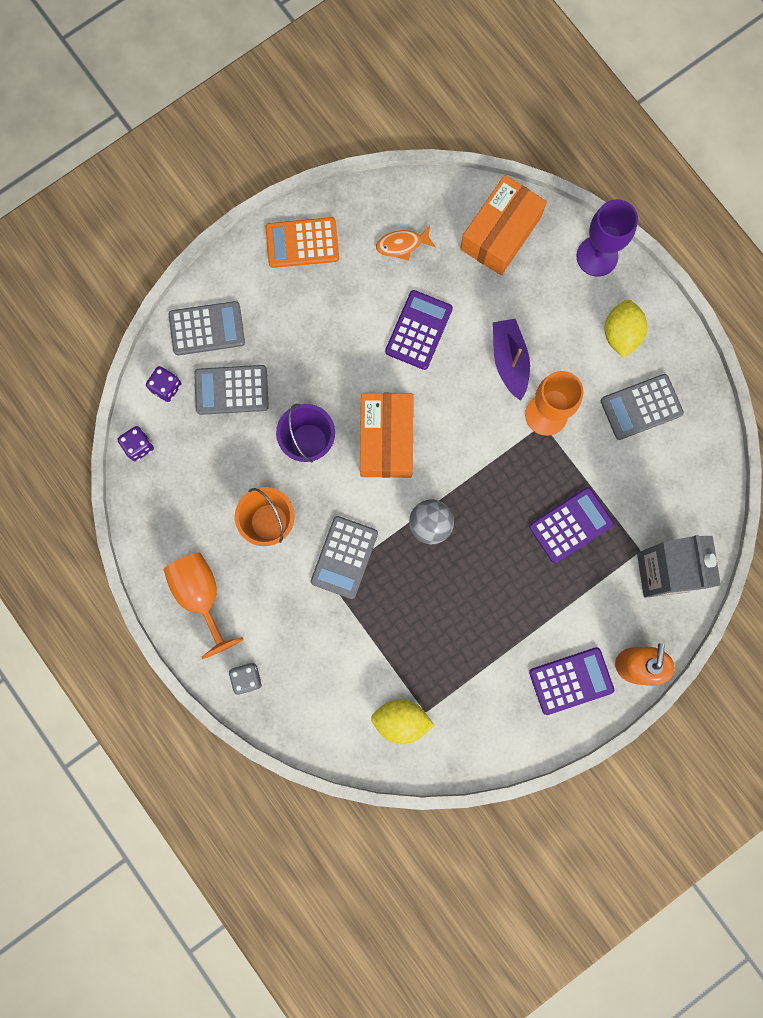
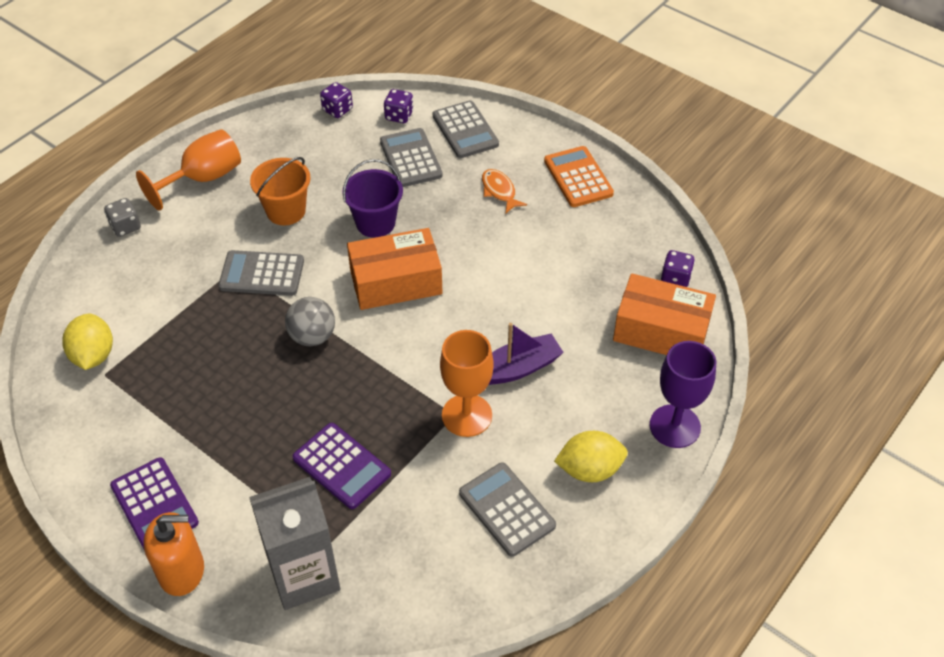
camera: 75 degrees right, 30 degrees down
(402, 245) = (610, 252): orange fish -> orange fish (499, 191)
(418, 330) = (523, 284): purple calculator -> none
(448, 201) = (675, 279): none -> purple dice

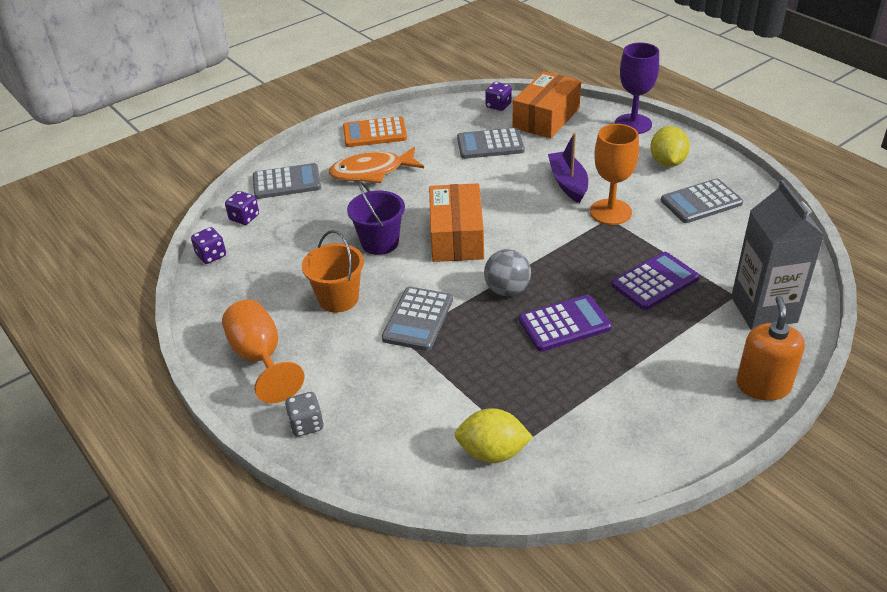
camera: 75 degrees left, 10 degrees down
(154, 504) = (690, 404): purple calculator -> purple calculator (564, 324)
(411, 158) = (306, 216): grey calculator -> grey calculator (490, 144)
(499, 191) = (372, 172): orange fish -> orange fish, size x1.72

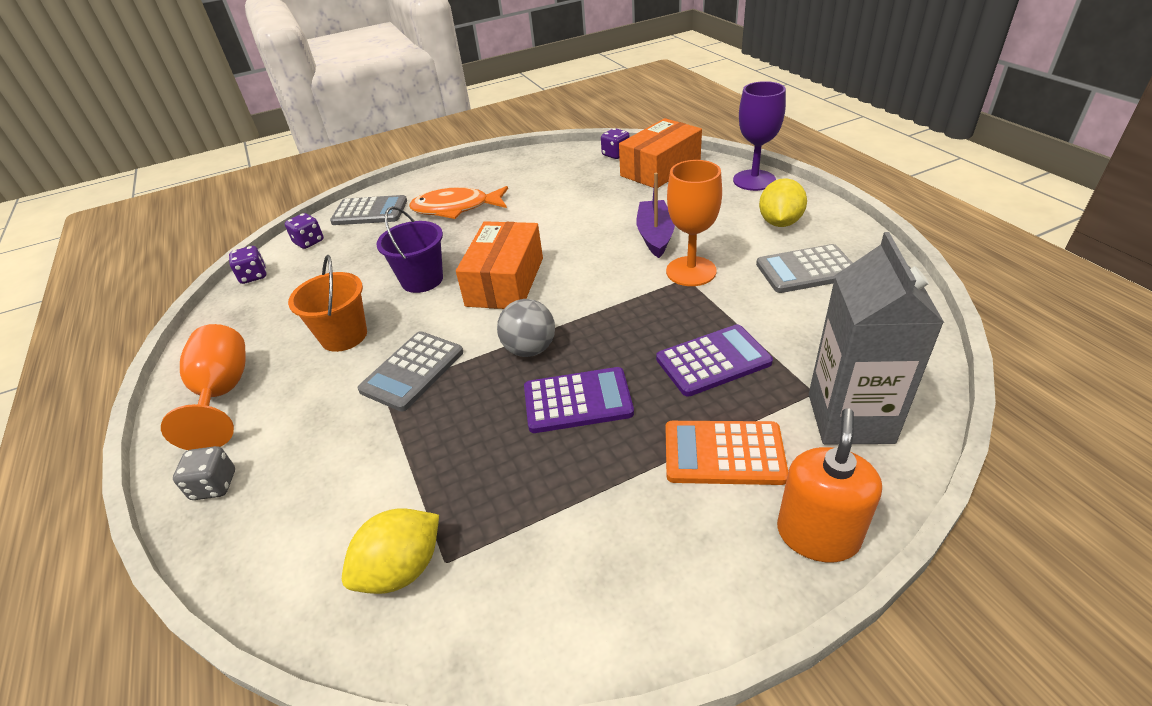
camera: 15 degrees right, 0 degrees up
(375, 133) = (480, 172): orange calculator -> orange calculator (723, 453)
(490, 144) = (589, 190): grey calculator -> none
(492, 452) = (402, 569): yellow lemon -> yellow lemon turned 60 degrees counterclockwise

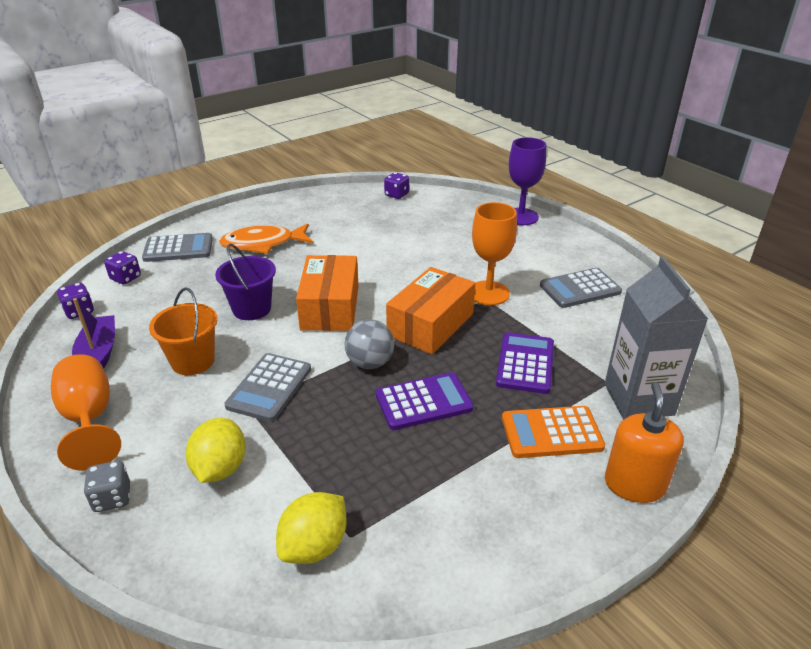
camera: 15 degrees left, 5 degrees down
(655, 236) = (450, 264): purple boat -> purple boat (98, 354)
(660, 169) = (439, 207): orange box -> orange box (431, 324)
(713, 361) = (525, 363): purple calculator -> purple calculator turned 45 degrees counterclockwise
(779, 222) = (550, 251): yellow lemon -> yellow lemon (220, 468)

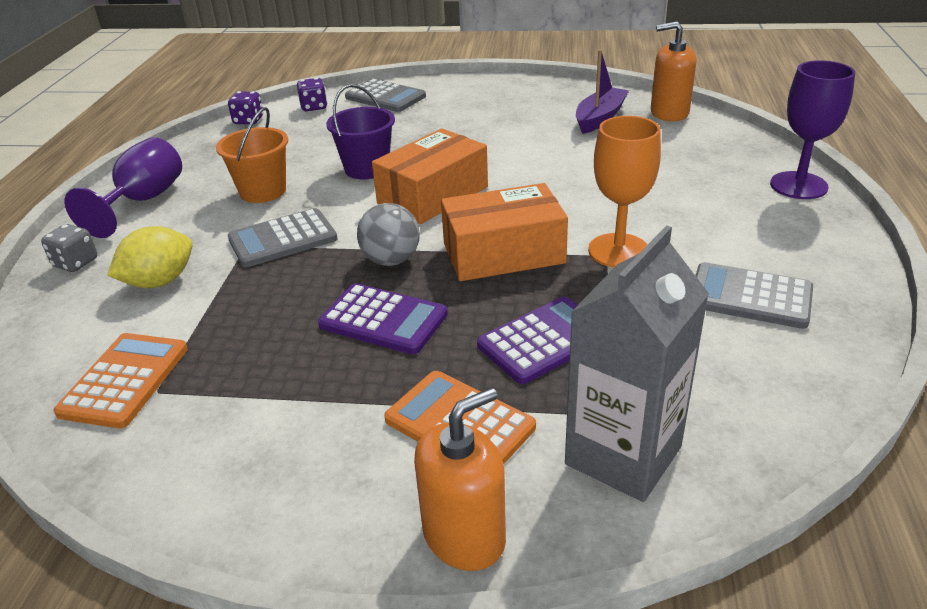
camera: 45 degrees right, 0 degrees up
(89, 419) = (143, 201): orange goblet -> purple goblet
(98, 354) = (214, 157): purple boat -> purple boat (600, 118)
(263, 244) = (459, 117): orange fish -> none
(314, 546) = (125, 380): yellow lemon -> orange calculator
(396, 195) = (669, 113): purple dice -> orange soap dispenser

